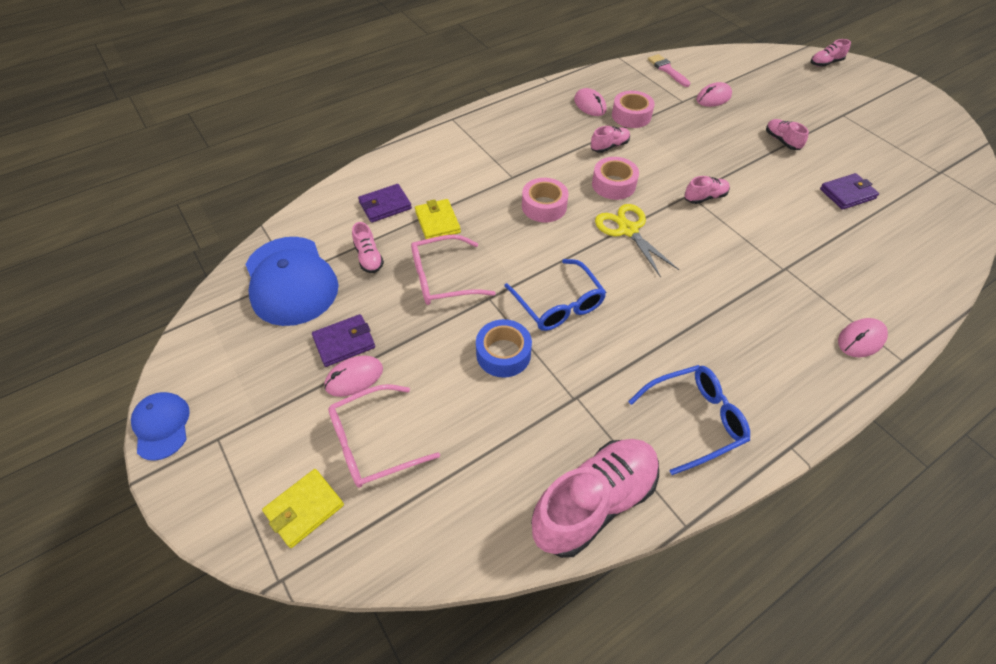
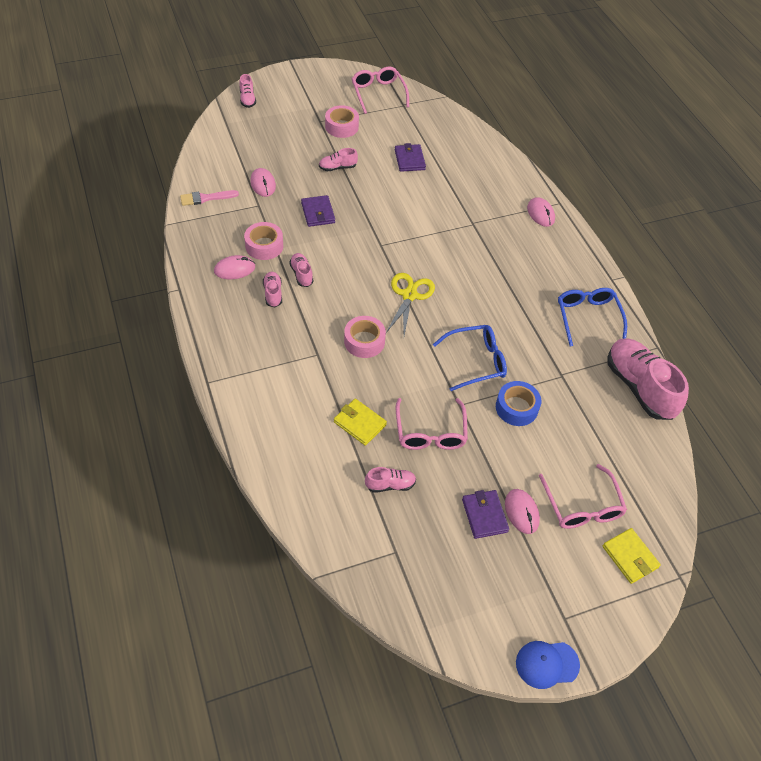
camera: 80 degrees left, 0 degrees up
(291, 281) = (403, 553): blue cap -> none
(385, 205) = (323, 462): purple wallet -> purple wallet (318, 213)
(437, 222) = (360, 423): yellow wallet -> yellow wallet turned 45 degrees clockwise
(613, 184) = (353, 287): pink tape -> pink tape (341, 127)
(628, 230) = (409, 295): yellow scissors -> yellow scissors turned 120 degrees clockwise
(705, 197) = (387, 237): pink shoe -> pink shoe (273, 294)
(938, 148) = (378, 93): none -> pink glasses

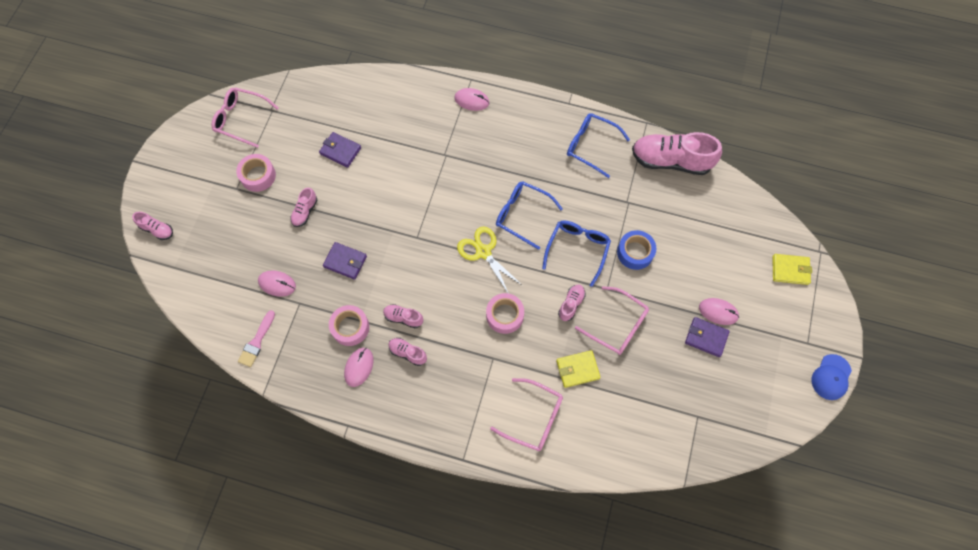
camera: 50 degrees left, 15 degrees up
(390, 485) = (643, 383): pink shoe -> pink shoe (571, 304)
(470, 303) = (521, 215): none -> blue glasses
(582, 507) = (738, 270): pink glasses -> pink glasses (534, 418)

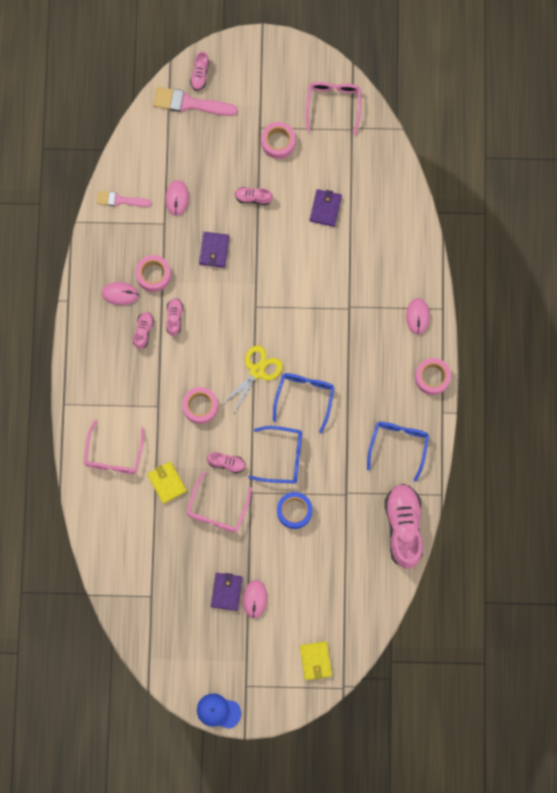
camera: 75 degrees right, 10 degrees up
(183, 247) = (189, 103): none -> pink brush
(533, 103) = (432, 377): none -> pink tape

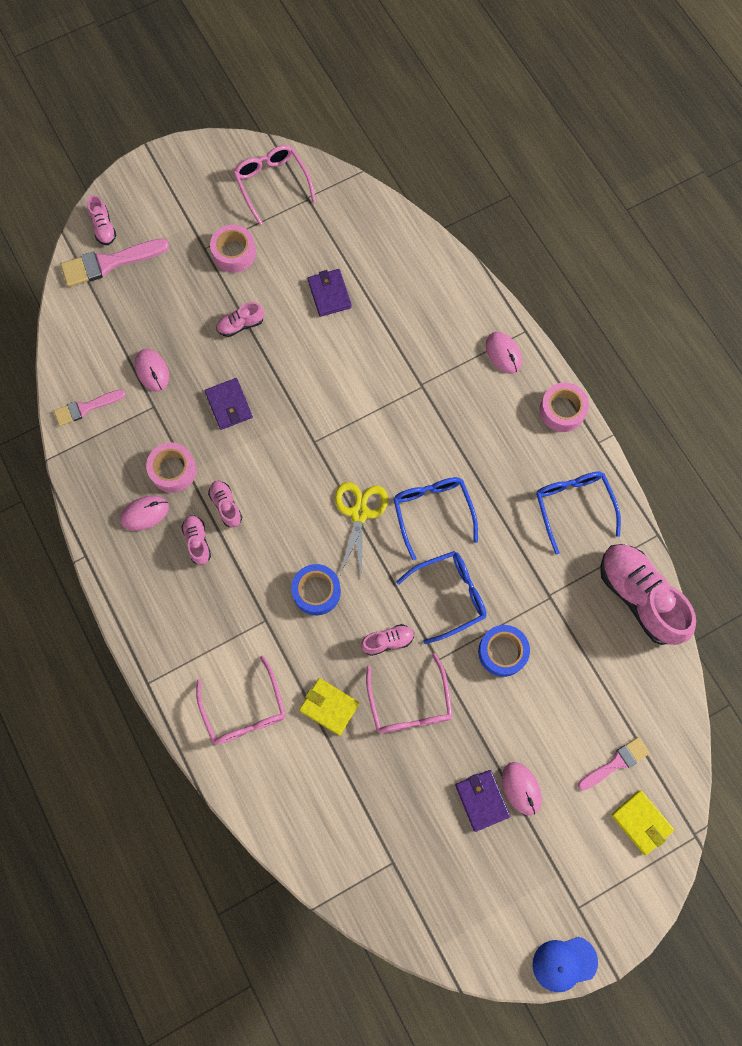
camera: 30 degrees left, 5 degrees down
(200, 406) = (316, 591): pink tape -> blue tape
(322, 618) = (615, 763): none -> pink brush

